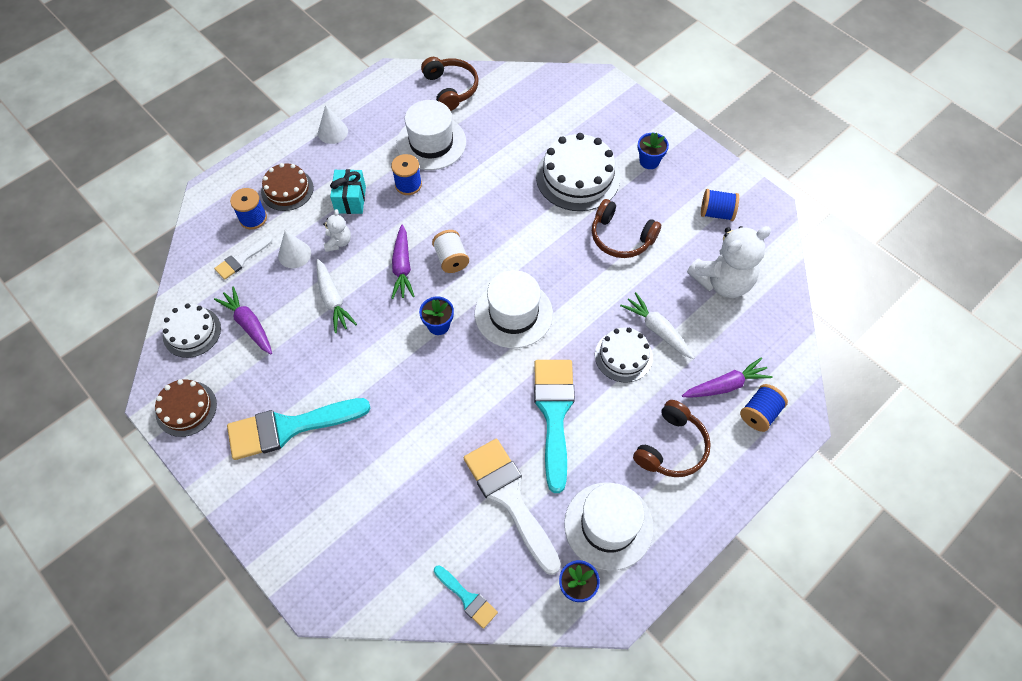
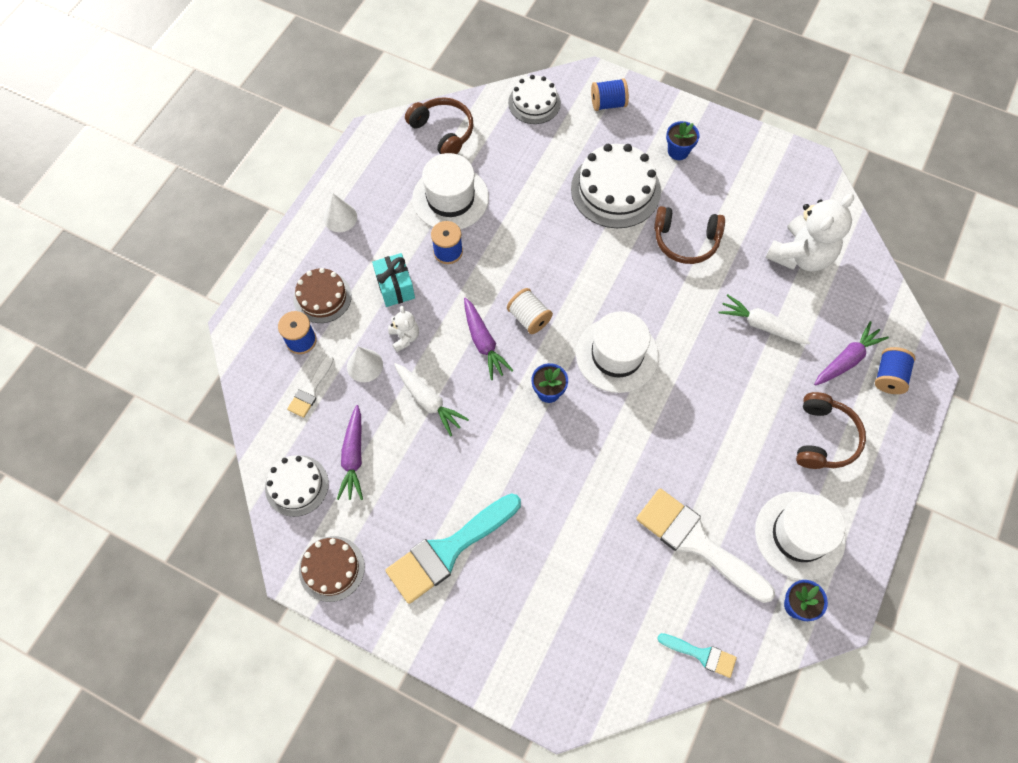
camera: 20 degrees left, 5 degrees up
(249, 324) = (353, 457): purple carrot -> purple carrot turned 120 degrees counterclockwise
(554, 414) = (701, 443): turquoise brush -> none
(623, 356) = (741, 362): white cake -> white cake (534, 103)
(716, 213) = (765, 186): blue spool -> blue spool (608, 104)

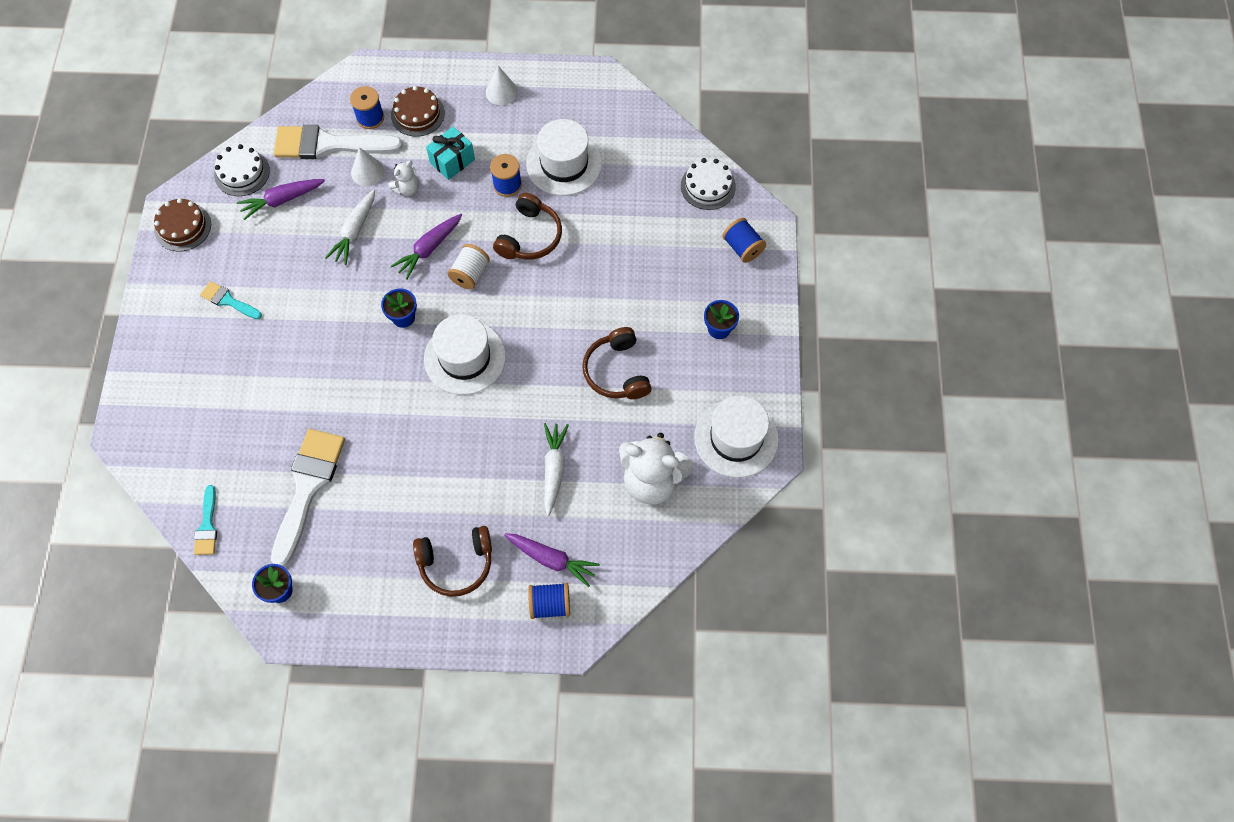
camera: 65 degrees right, 0 degrees up
(310, 390) = (328, 144): white brush -> white brush, size x2.00
(443, 132) = (633, 128): brown headphones -> brown headphones (530, 236)
(448, 550) = (228, 300): turquoise brush -> turquoise brush, size x0.50
(615, 190) = (644, 291): white cake -> none
(799, 535) = (348, 572): white hat -> white hat (736, 438)

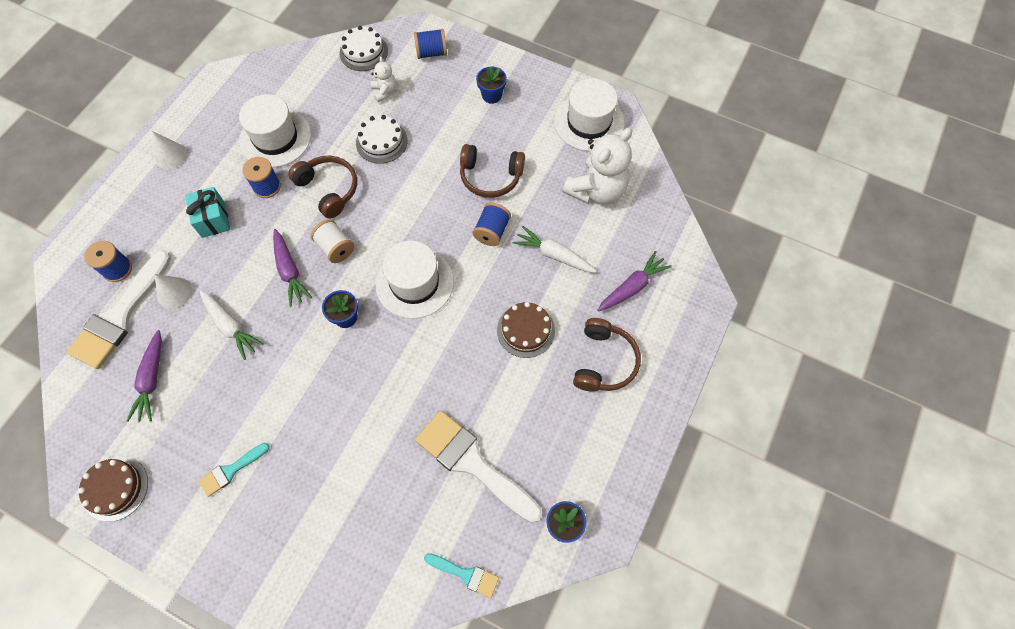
camera: 65 degrees left, 0 degrees up
(242, 173) = (93, 407): white cake -> white cake (381, 142)
(407, 189) = (216, 266): white teddy bear -> white teddy bear (385, 92)
(417, 114) = (143, 229): brown cake -> brown cake (525, 330)
(550, 604) = (670, 303): blue spool -> blue spool (492, 231)

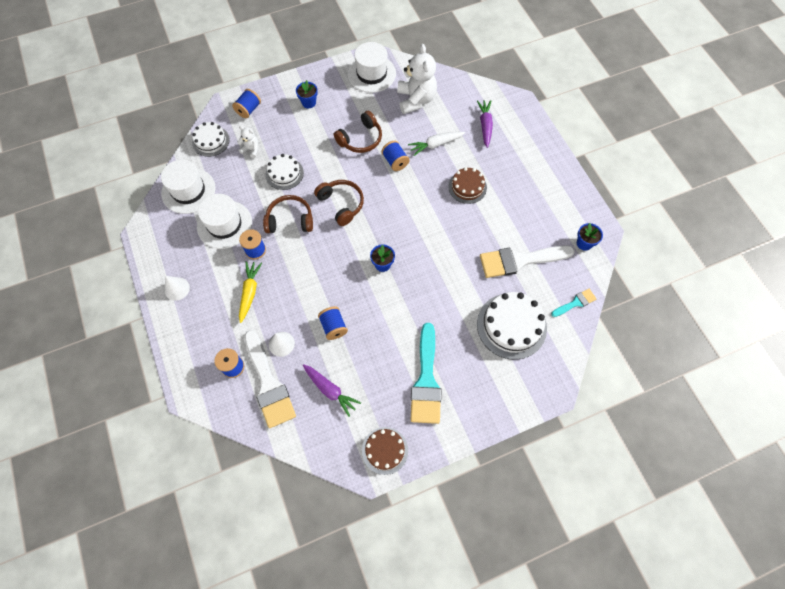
camera: 50 degrees left, 0 degrees up
(213, 219) = (250, 292): turquoise gift -> yellow carrot
(230, 326) = (333, 327): white carrot -> blue spool
(231, 470) = (426, 380): turquoise brush -> turquoise brush, size x2.00
(289, 271) = (326, 274): purple carrot -> none
(335, 248) = (333, 241): white spool -> none
(373, 517) = (511, 326): none -> white cake
(414, 282) = (392, 217): white hat -> white hat (188, 190)
(604, 361) = (514, 166): brown headphones -> brown headphones (341, 204)

